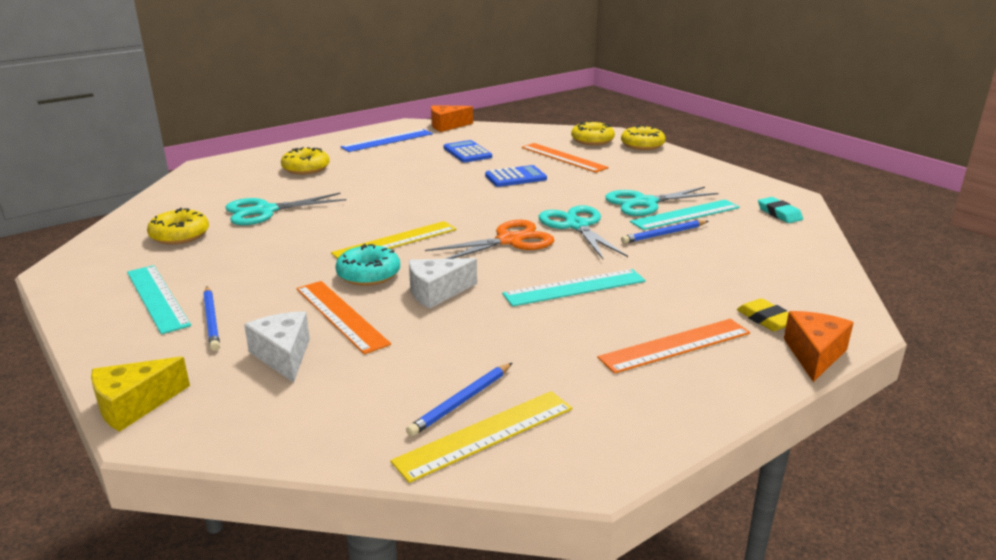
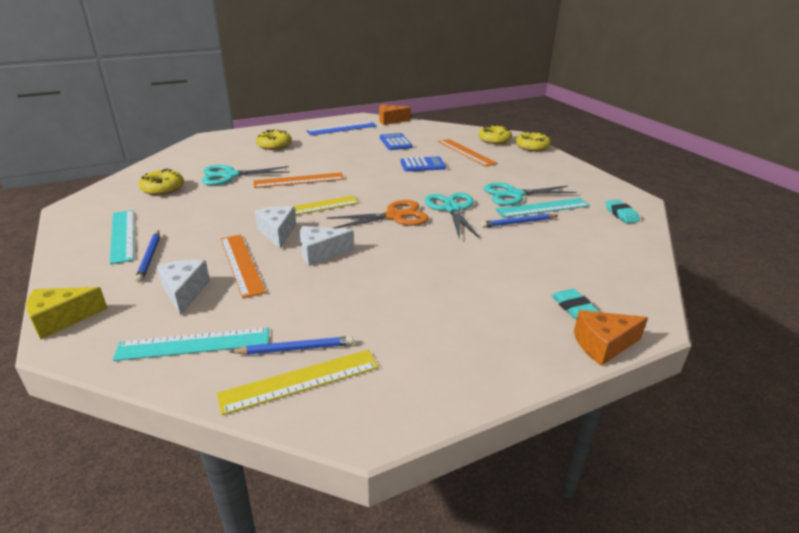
camera: 10 degrees right, 5 degrees up
(368, 274) = (277, 233): turquoise donut -> white cheese
(461, 401) = (295, 349): blue pencil -> blue pencil turned 150 degrees counterclockwise
(574, 287) = (427, 261): turquoise ruler -> turquoise ruler (194, 344)
(675, 345) = (487, 321): orange ruler -> orange ruler (299, 180)
(766, 319) = (573, 307): yellow eraser -> turquoise eraser
(814, 354) = (603, 345): orange cheese -> orange cheese turned 135 degrees counterclockwise

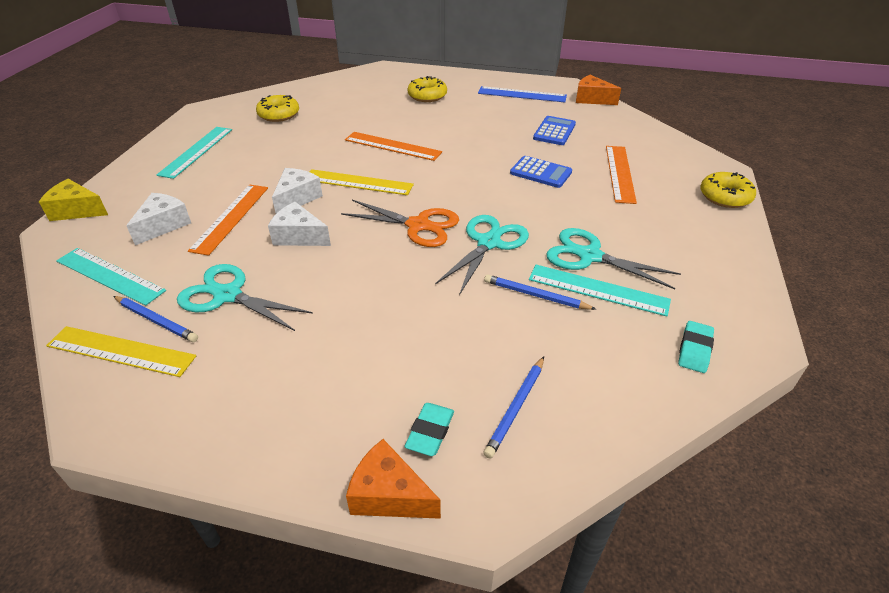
camera: 40 degrees right, 10 degrees up
(149, 257) = (185, 181): blue pencil -> blue pencil (516, 408)
(230, 175) = (344, 119): turquoise scissors -> turquoise scissors (227, 295)
(494, 140) = (685, 168): yellow donut -> none

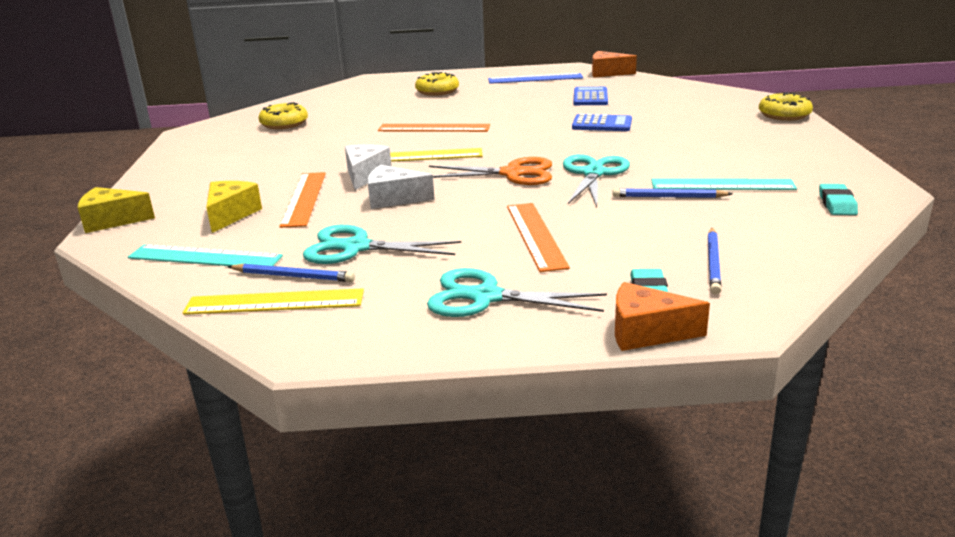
camera: 15 degrees left, 15 degrees down
(163, 225) = (231, 215): white cheese -> yellow cheese
(196, 151) = (214, 161): turquoise ruler -> none
(589, 256) = (696, 167): turquoise scissors -> turquoise scissors (486, 297)
(619, 173) = (677, 114): orange ruler -> orange ruler (535, 235)

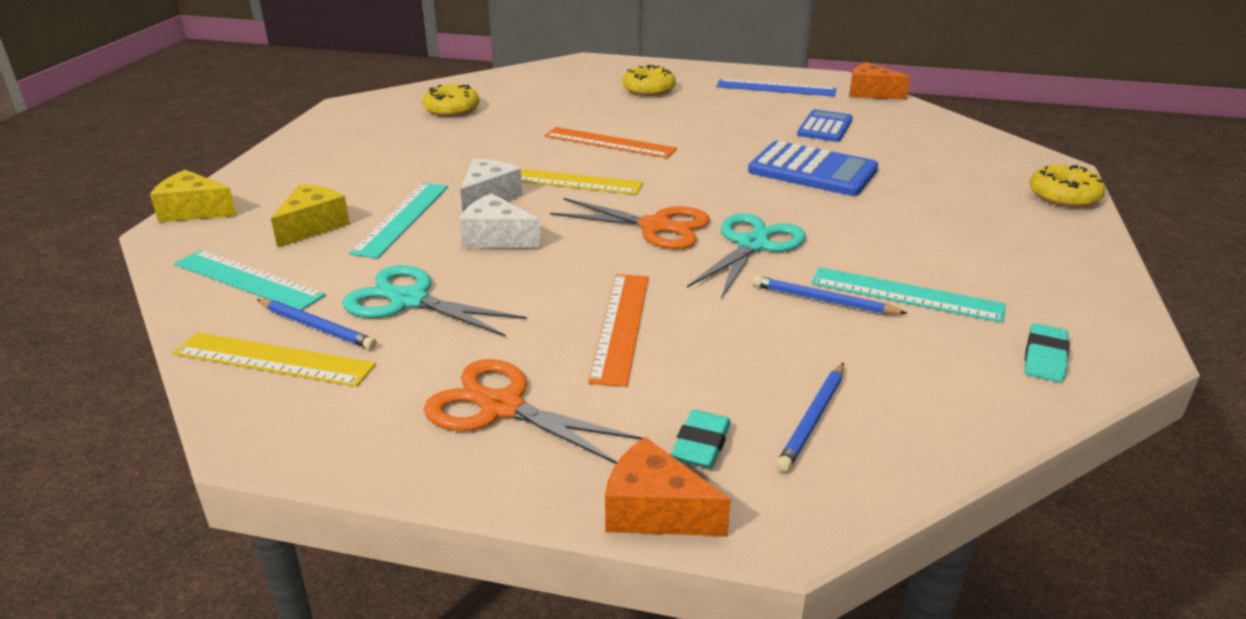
camera: 15 degrees right, 5 degrees up
(304, 198) = (402, 218): orange ruler -> turquoise ruler
(486, 297) = (501, 407): turquoise scissors -> orange scissors
(602, 124) = (812, 171): blue calculator -> blue calculator, size x1.56

